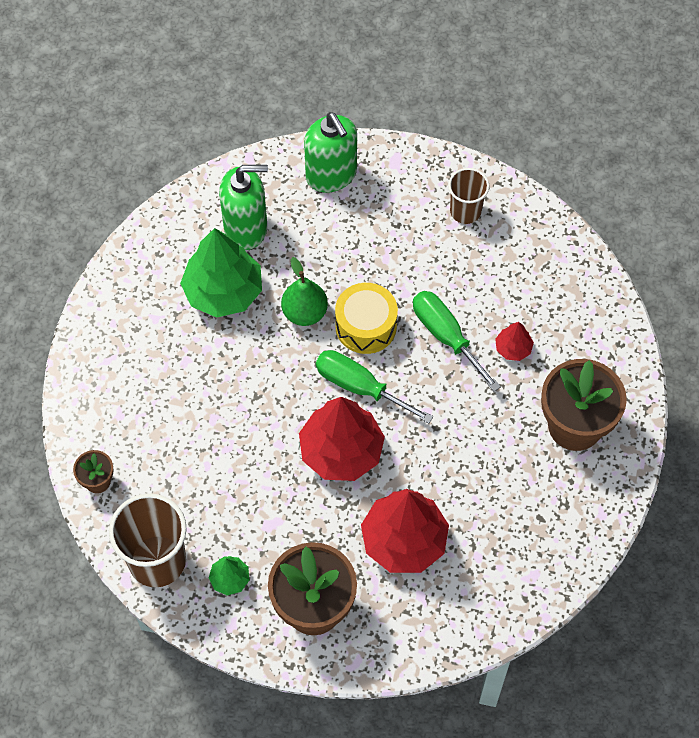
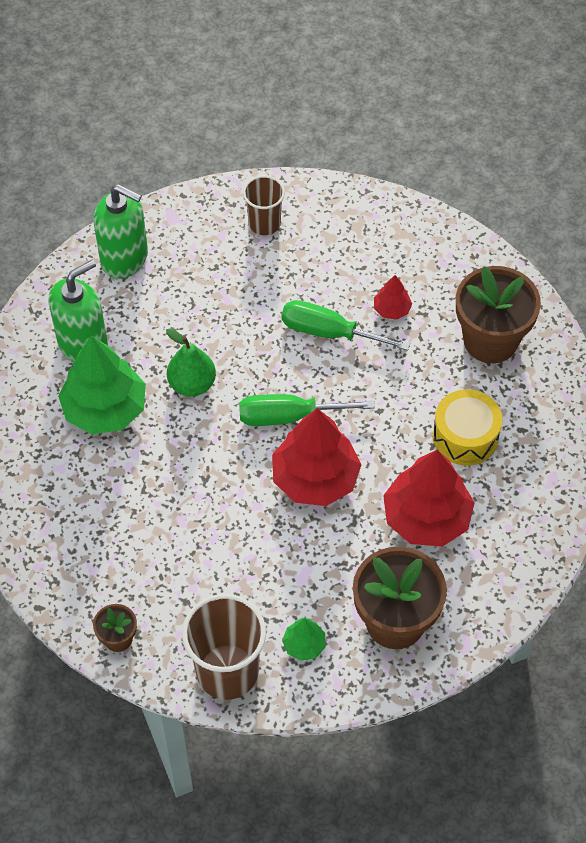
camera: 35 degrees left, 5 degrees down
(366, 326) = (254, 364): yellow drum -> yellow drum (465, 436)

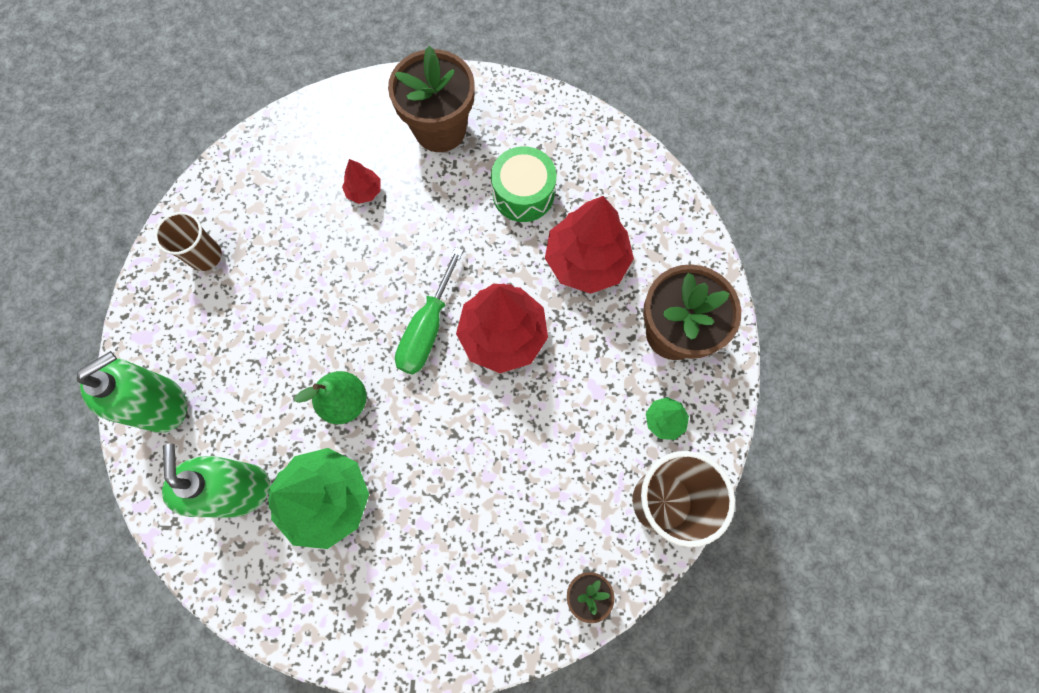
camera: 65 degrees left, 15 degrees up
(329, 332) = (358, 254): green screwdriver -> none
(465, 436) = (523, 193): yellow drum -> green drum

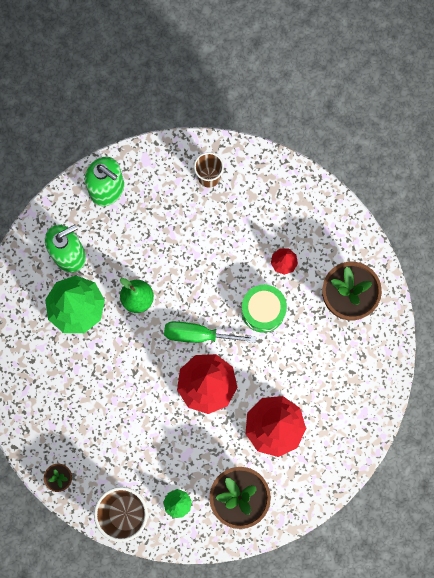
camera: 75 degrees right, 5 degrees up
(523, 193) = (312, 371): green drum -> green drum (263, 310)

